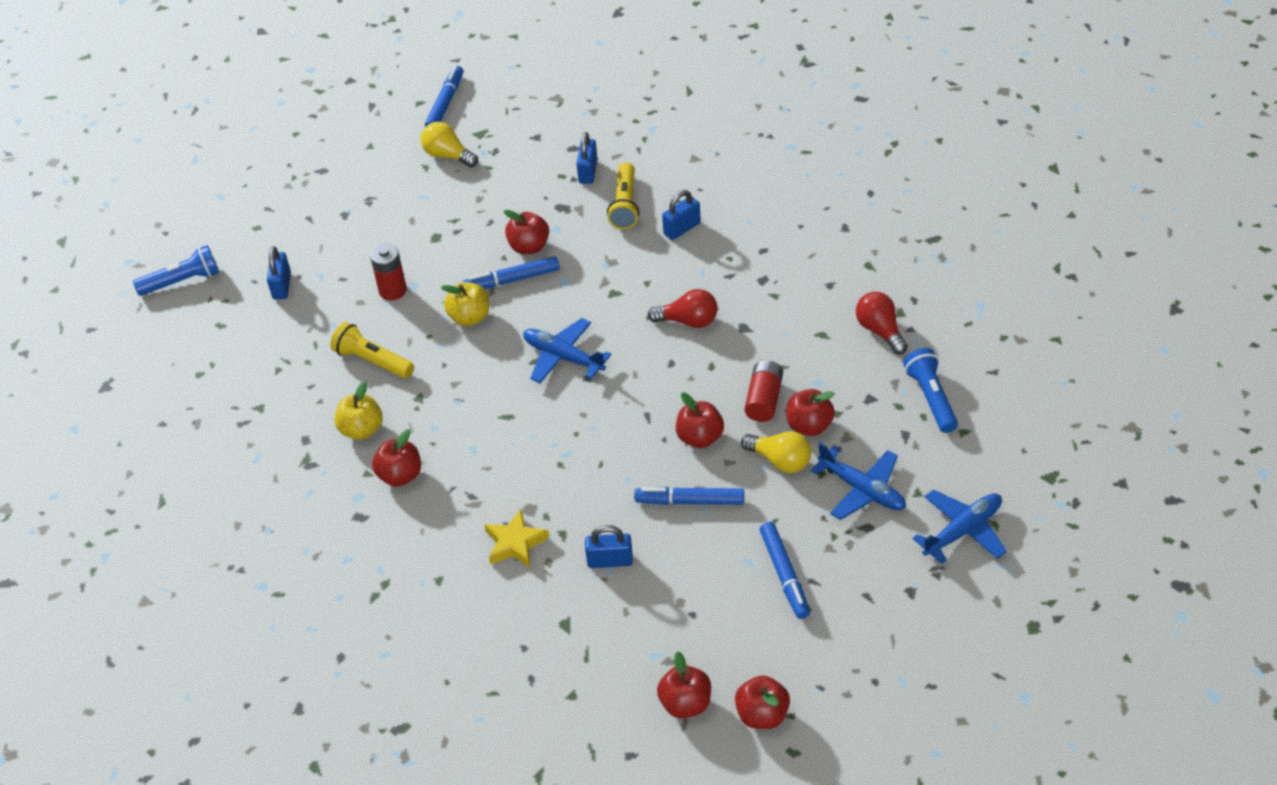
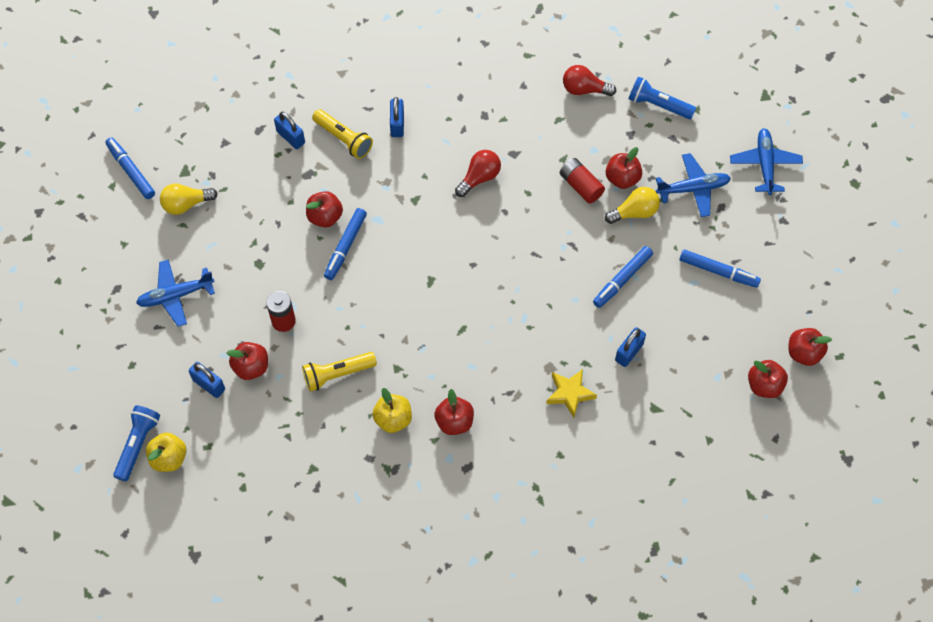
camera: 55 degrees left, 15 degrees up
(470, 317) = (354, 293): yellow apple -> yellow apple (169, 458)
(563, 357) = (442, 265): blue plane -> blue plane (175, 296)
(700, 437) = (578, 239): red apple -> red apple (251, 367)

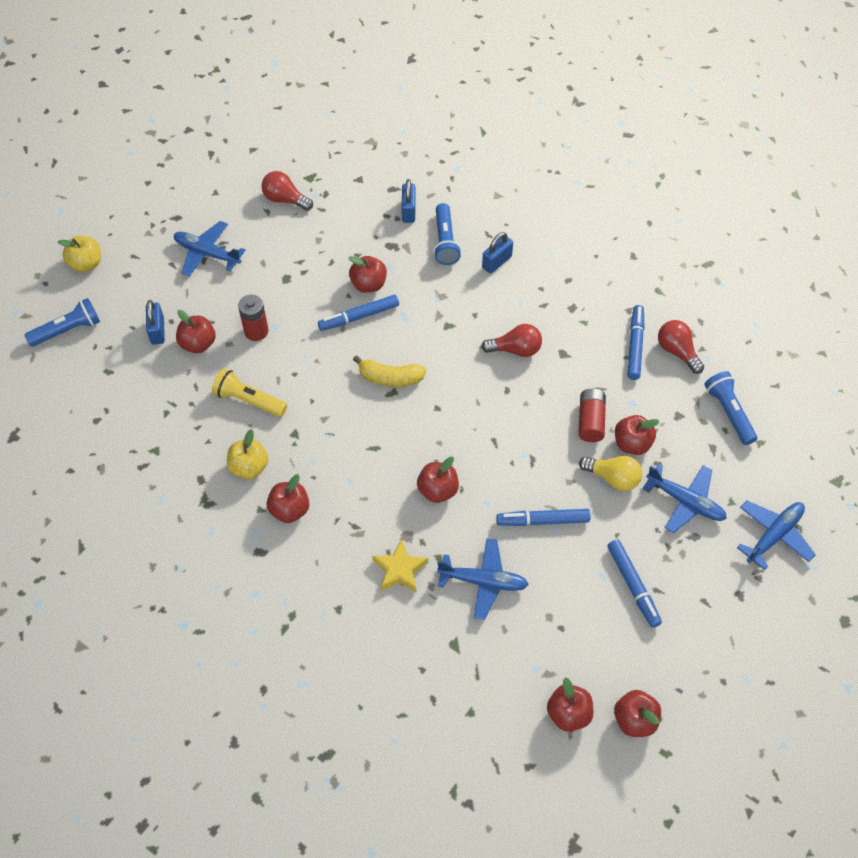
camera: 45 degrees right, 5 degrees down
(131, 171) = (275, 149): blue marker -> blue marker (635, 346)
(169, 458) = (75, 357): yellow apple -> yellow apple (86, 264)
(186, 204) = (285, 199): yellow light bulb -> red light bulb
(343, 139) = (445, 241): yellow flashlight -> blue flashlight
(417, 271) = (390, 378): none -> yellow banana
(535, 320) = (438, 490): none -> red apple
(629, 352) = (483, 581): blue padlock -> blue plane

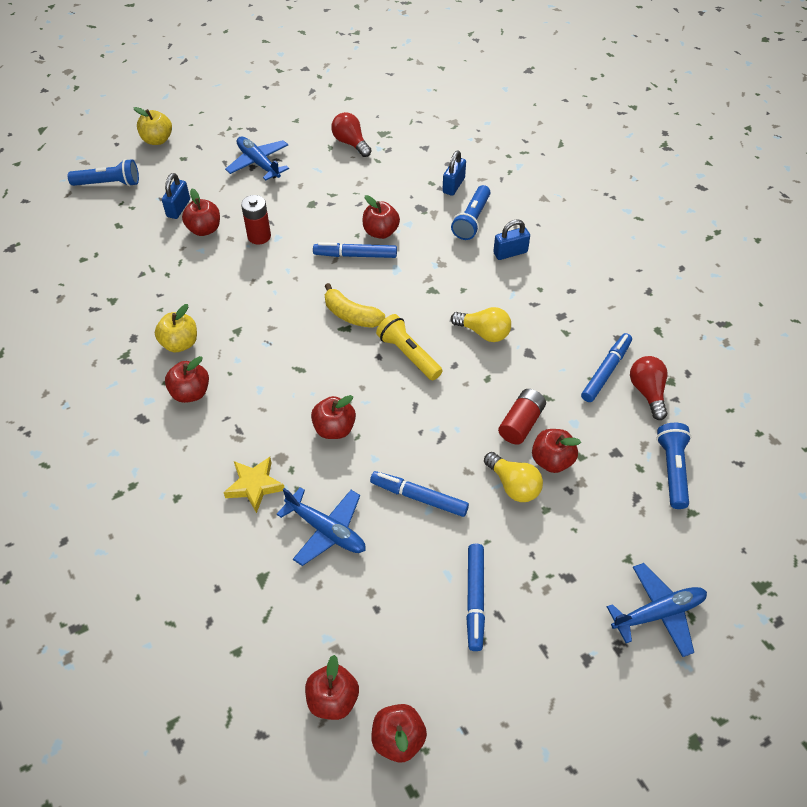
camera: 25 degrees right, 5 degrees down
(249, 400) = (216, 289): yellow flashlight -> yellow flashlight (408, 355)
(515, 349) = (484, 332): red light bulb -> yellow light bulb
(685, 501) = (578, 538): blue plane -> none

